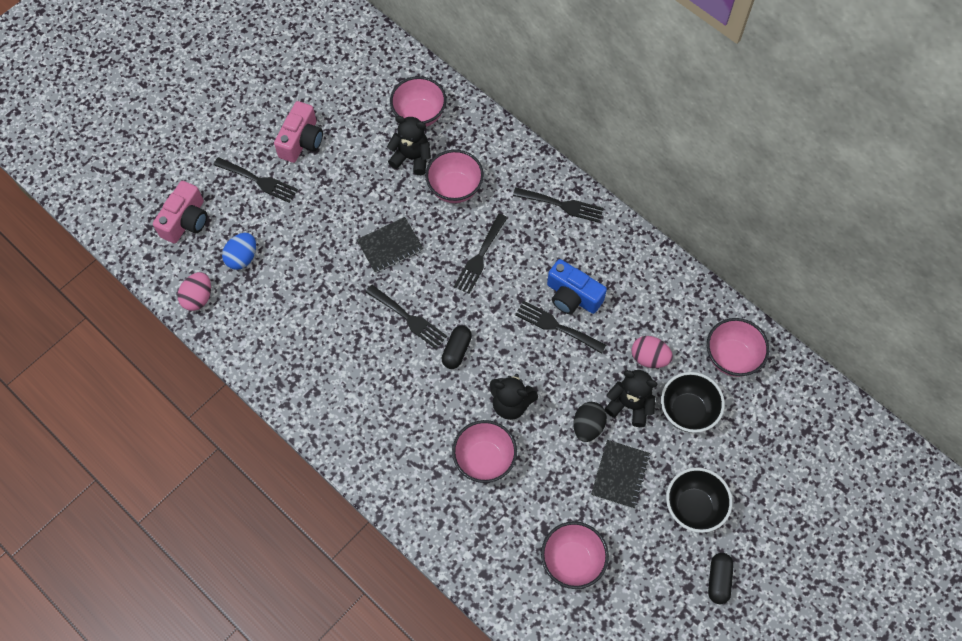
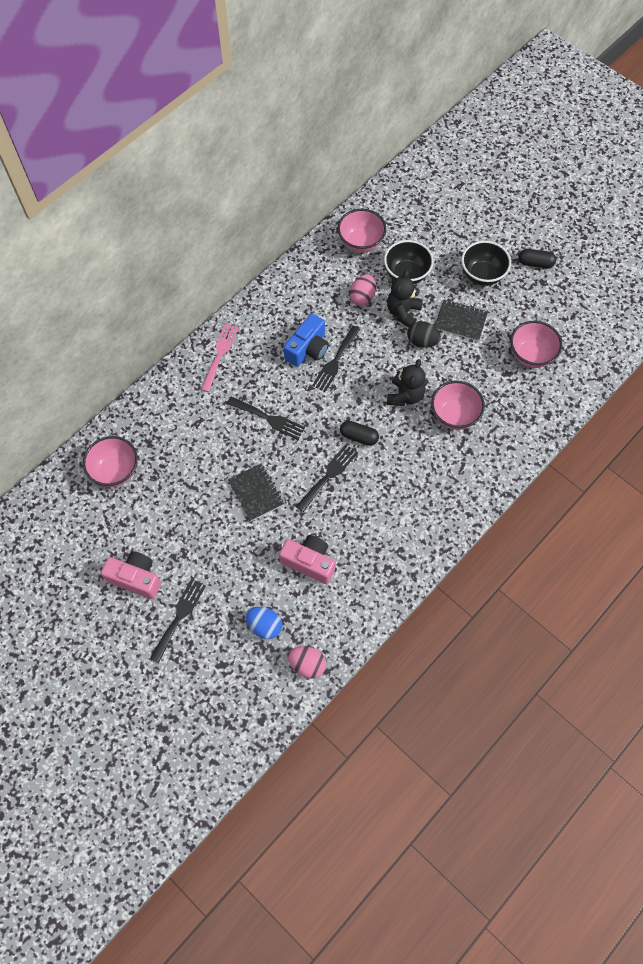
camera: 90 degrees left, 0 degrees up
(186, 221) = (221, 685): pink camera -> pink camera (309, 562)
(412, 158) = (163, 476): black teddy bear -> none
(455, 188) = (198, 439): pink bowl -> none
(562, 205) = (220, 354): black fork -> pink fork

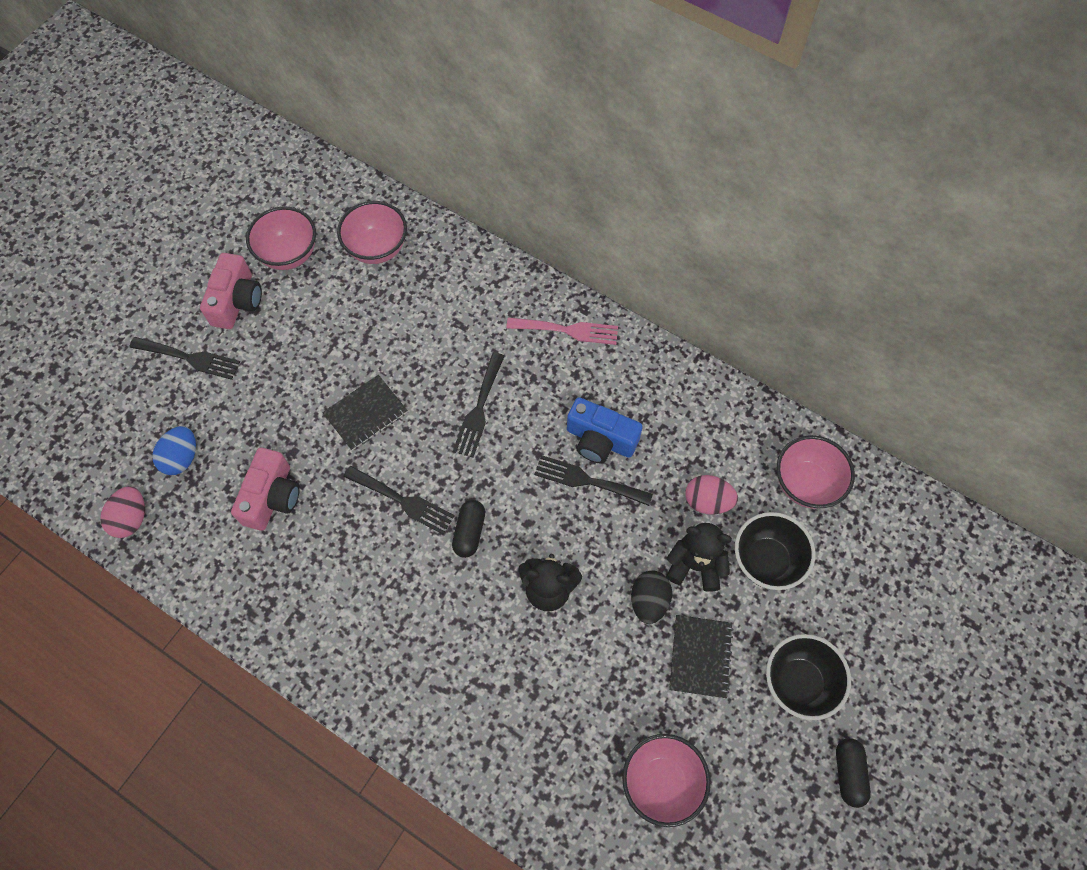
camera: 80 degrees right, 0 degrees up
(454, 415) = (527, 667): pink bowl -> pink bowl (289, 254)

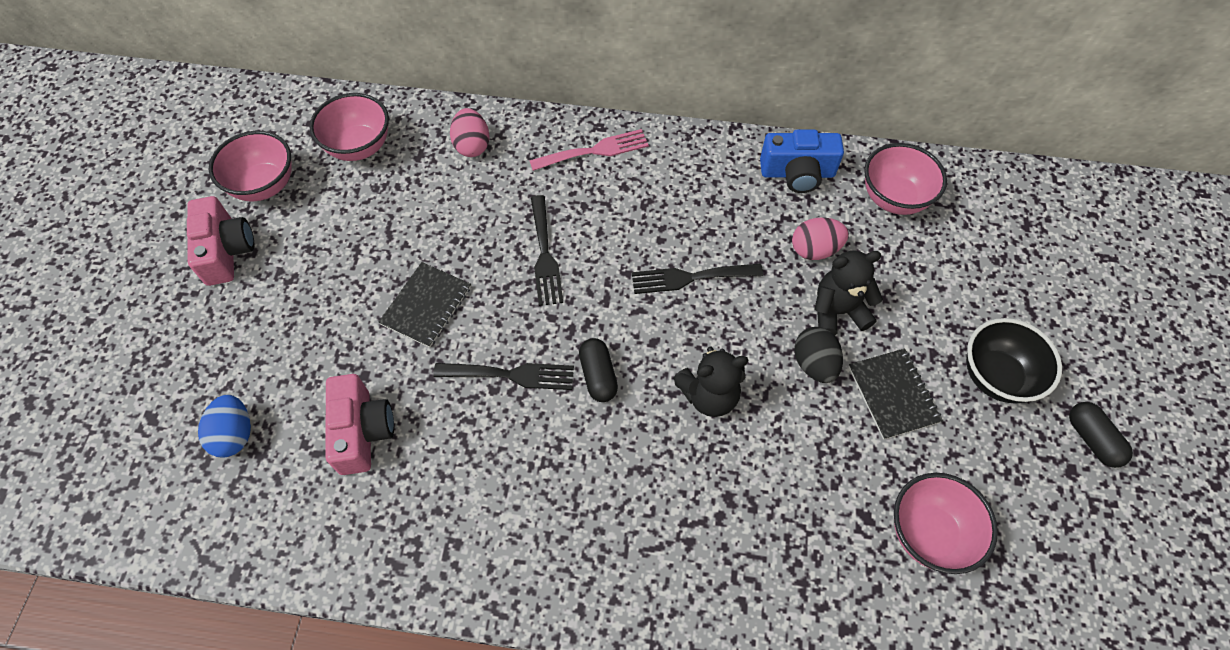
camera: 25 degrees left, 5 degrees down
(131, 518) = (201, 526): pink egg -> pink egg (472, 145)
(190, 358) = (197, 328): black fork -> none
(600, 440) = (681, 236): blue camera -> blue camera (797, 173)
(766, 560) = (900, 280): black bowl -> none

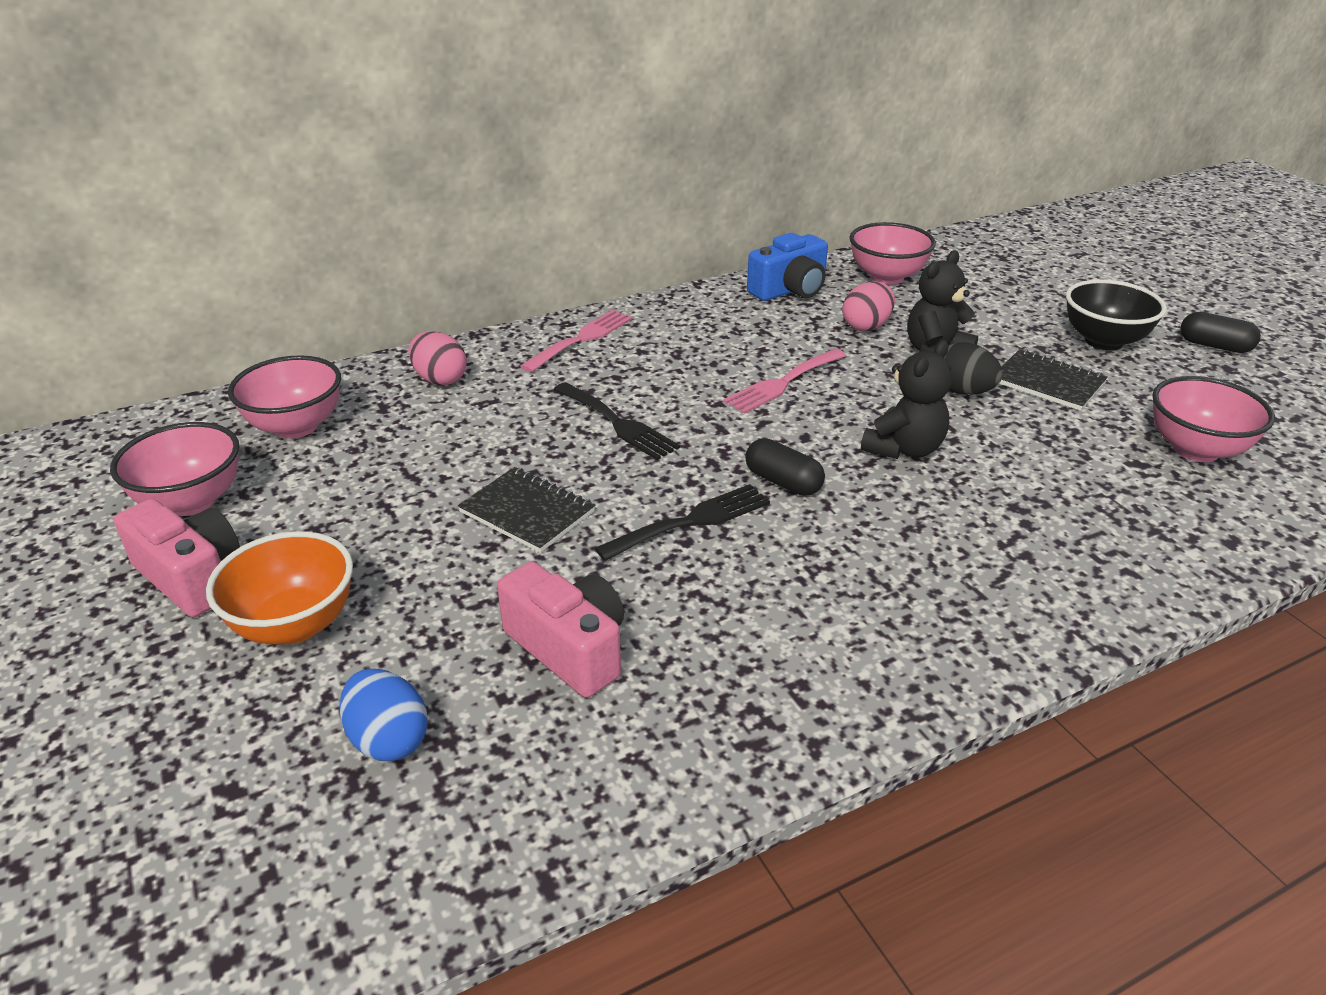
camera: 35 degrees left, 25 degrees down
(249, 321) = (295, 625): none -> orange bowl
(426, 306) = (527, 512): black notebook -> black notebook turned 45 degrees counterclockwise
(690, 278) = (782, 383): black fork -> pink fork

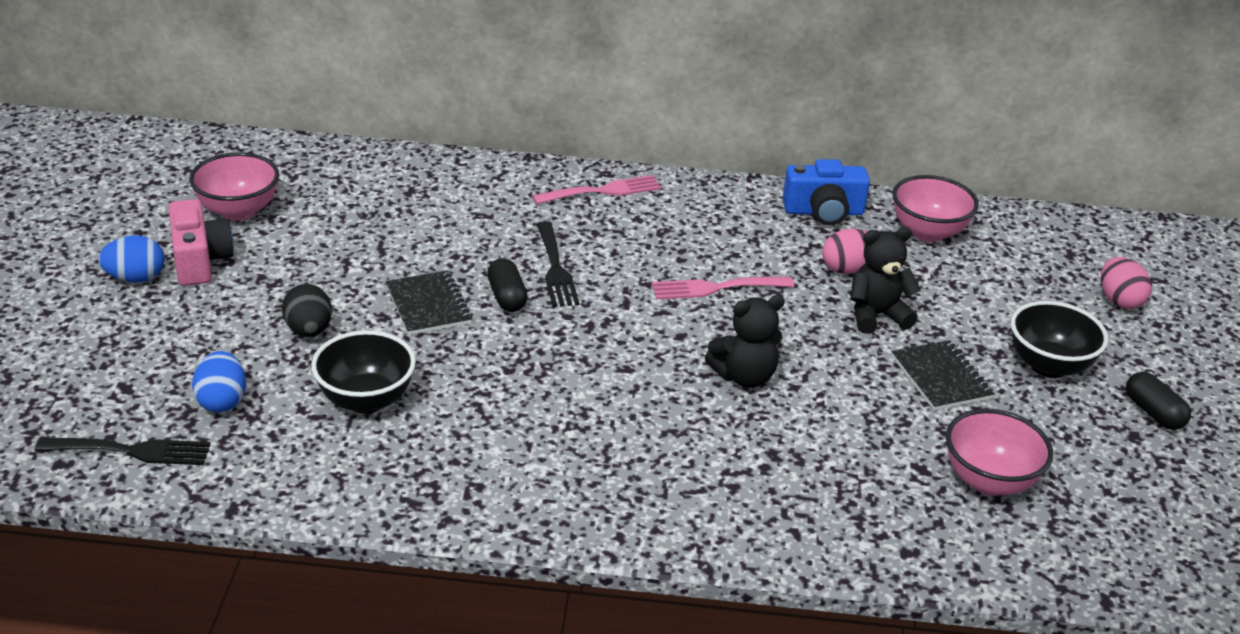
camera: 30 degrees right, 0 degrees up
(116, 636) = (136, 278): none -> blue egg
(295, 625) = (230, 314): orange bowl -> none
(296, 427) = (342, 183): pink bowl -> none
(440, 379) = (468, 184): pink egg -> pink egg (1119, 300)
(569, 648) = (366, 400): pink camera -> black bowl
(691, 521) = (527, 358): black fork -> black fork (132, 451)
(783, 482) = (622, 360): black capsule -> black capsule (507, 297)
(962, 391) = (855, 354): black egg -> black egg (309, 330)

